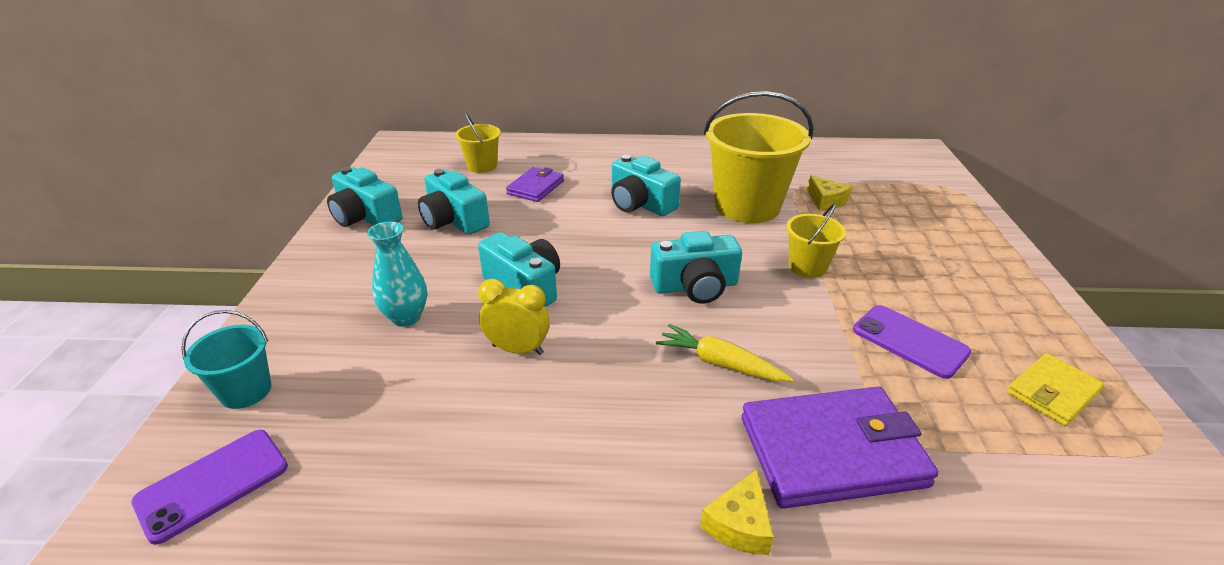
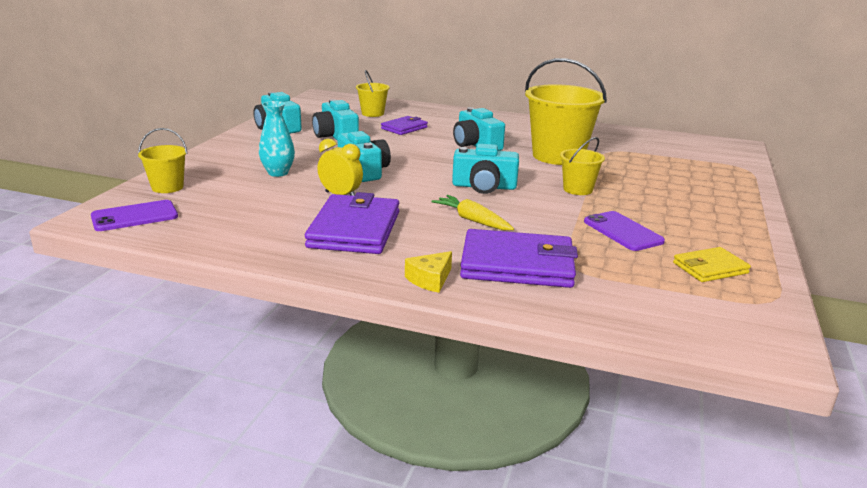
camera: 15 degrees right, 10 degrees down
(246, 391) = (167, 187): turquoise bucket -> yellow bucket
(574, 427) = (354, 229): none -> purple wallet
(825, 201) = (625, 161): yellow cheese -> none

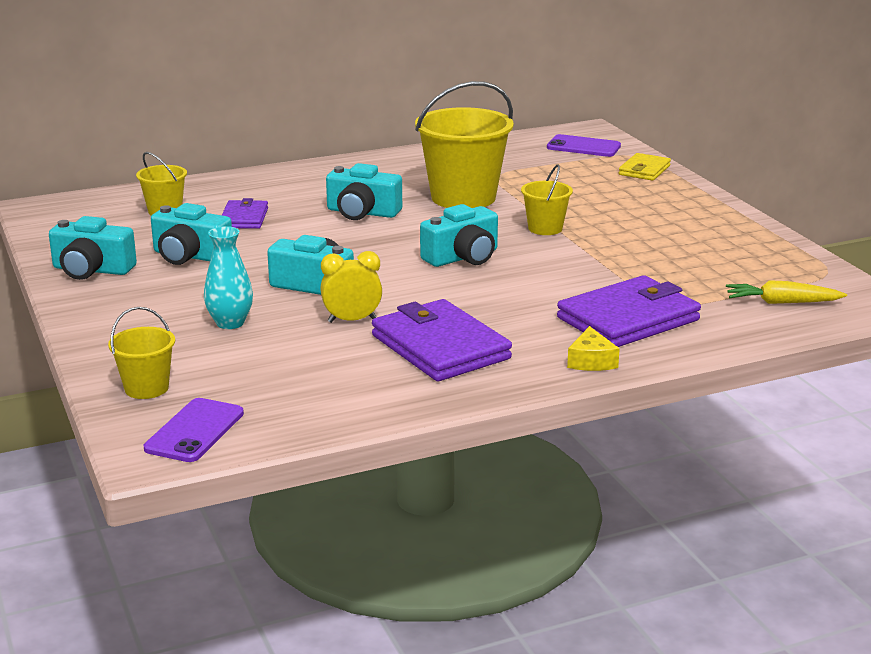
camera: 40 degrees left, 0 degrees up
(472, 220) = (519, 295): yellow carrot -> yellow carrot (782, 302)
(622, 231) = (649, 256): purple phone -> purple phone (583, 147)
(710, 268) = (755, 262): yellow wallet -> yellow wallet (644, 170)

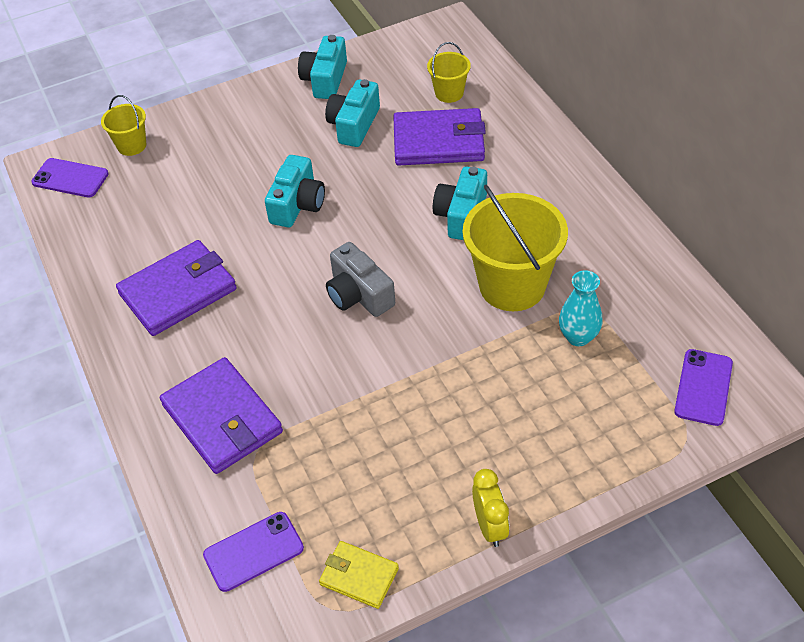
camera: 90 degrees right, 25 degrees up
(230, 323) = (229, 168): turquoise vase -> turquoise vase (578, 337)
(244, 218) = (439, 141): purple wallet -> purple wallet, size x1.81
(352, 320) = (230, 234): yellow clock -> yellow clock (490, 526)
(463, 257) = (359, 294): turquoise camera -> grey camera
(545, 228) = (435, 354): yellow bucket -> none
(591, 361) = (143, 390): yellow cheese -> none
(644, 170) = (631, 447): yellow wallet -> yellow wallet (359, 576)
(782, 302) = (253, 551): yellow carrot -> purple phone

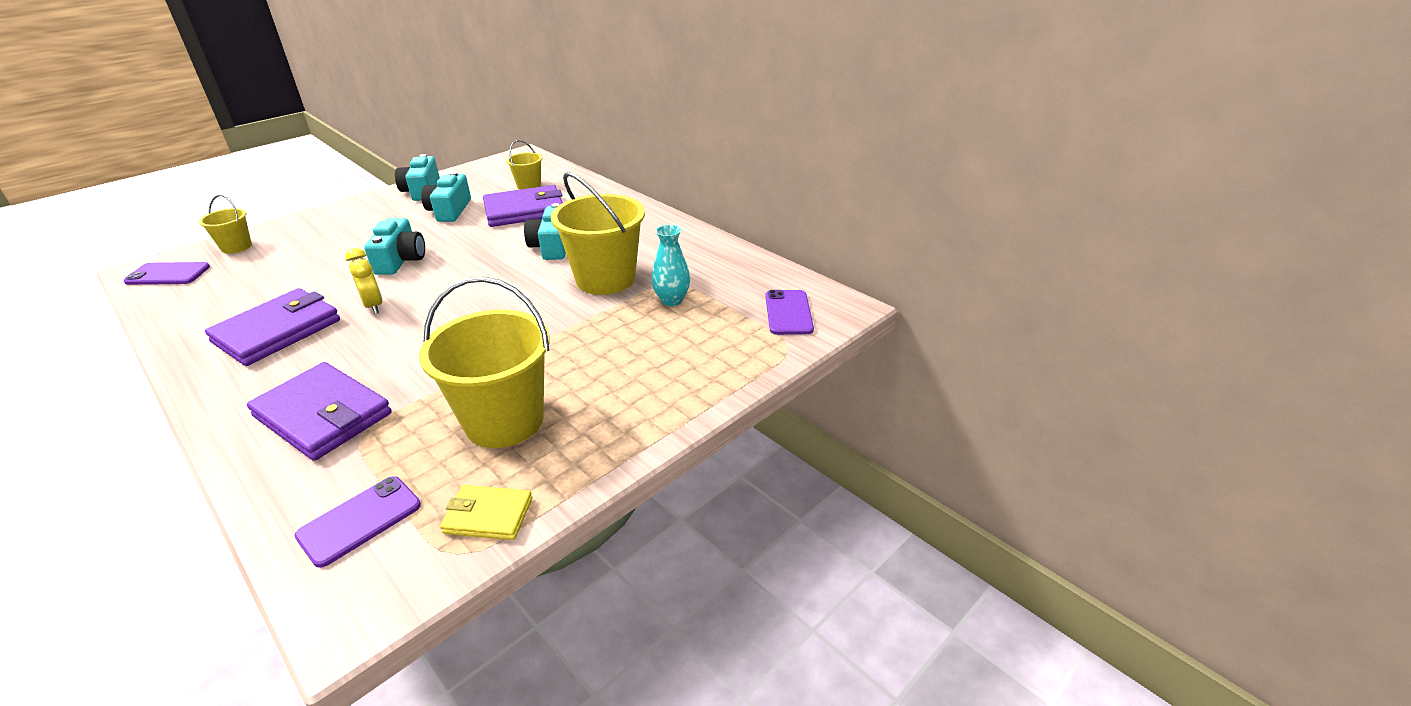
camera: 20 degrees left, 15 degrees down
(359, 294) = (464, 305): grey camera -> none
(383, 468) = (504, 420): none -> yellow bucket
(490, 526) = (623, 443): yellow clock -> yellow clock (373, 306)

